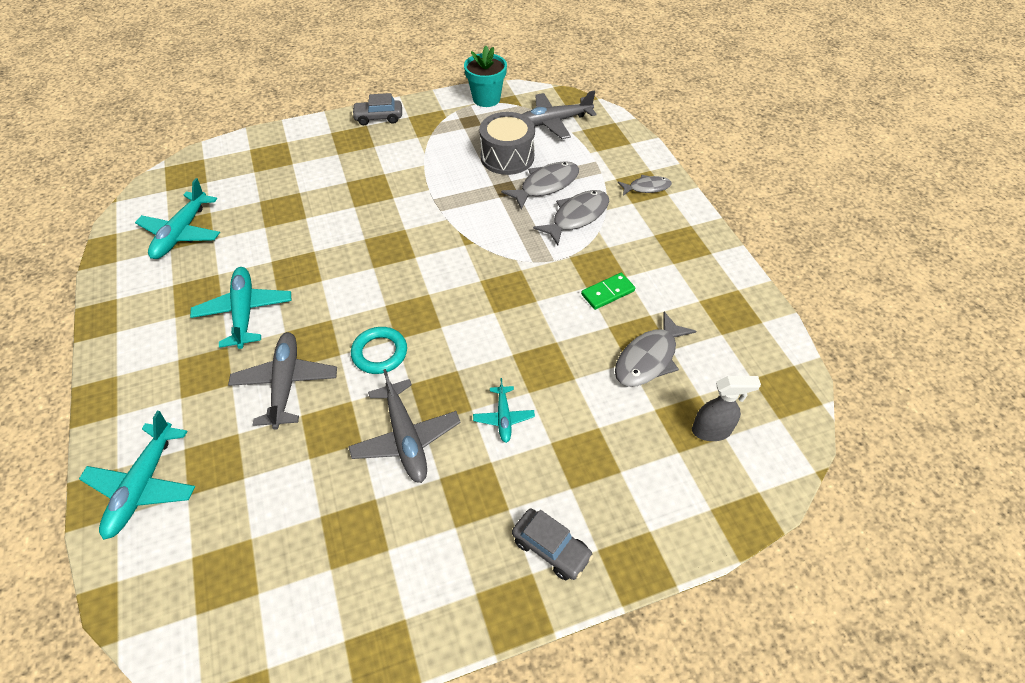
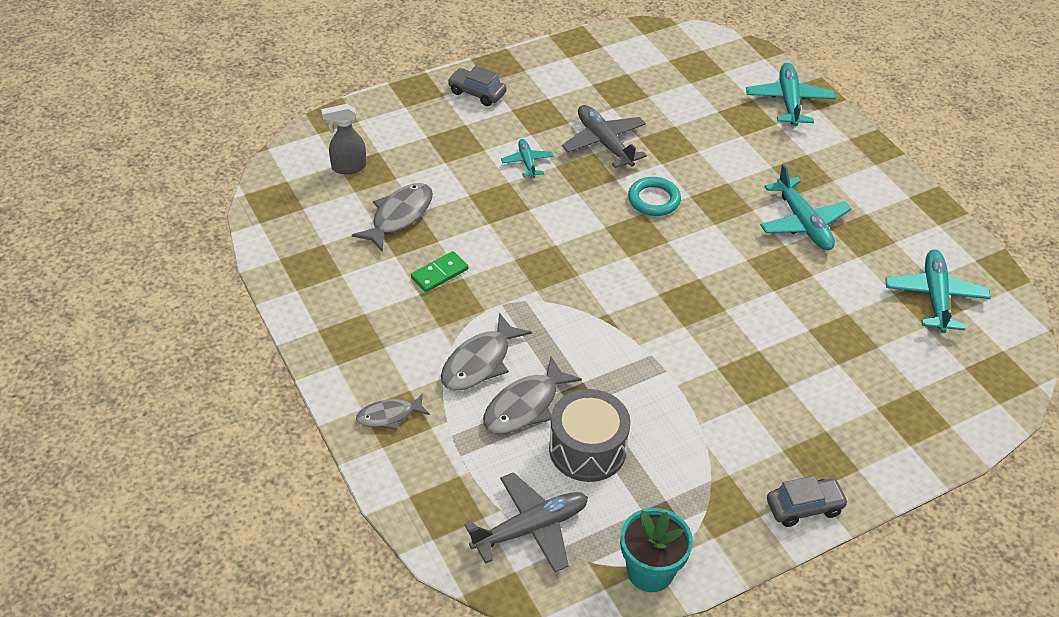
camera: 170 degrees right, 5 degrees down
(286, 383) = (724, 170): grey plane -> none

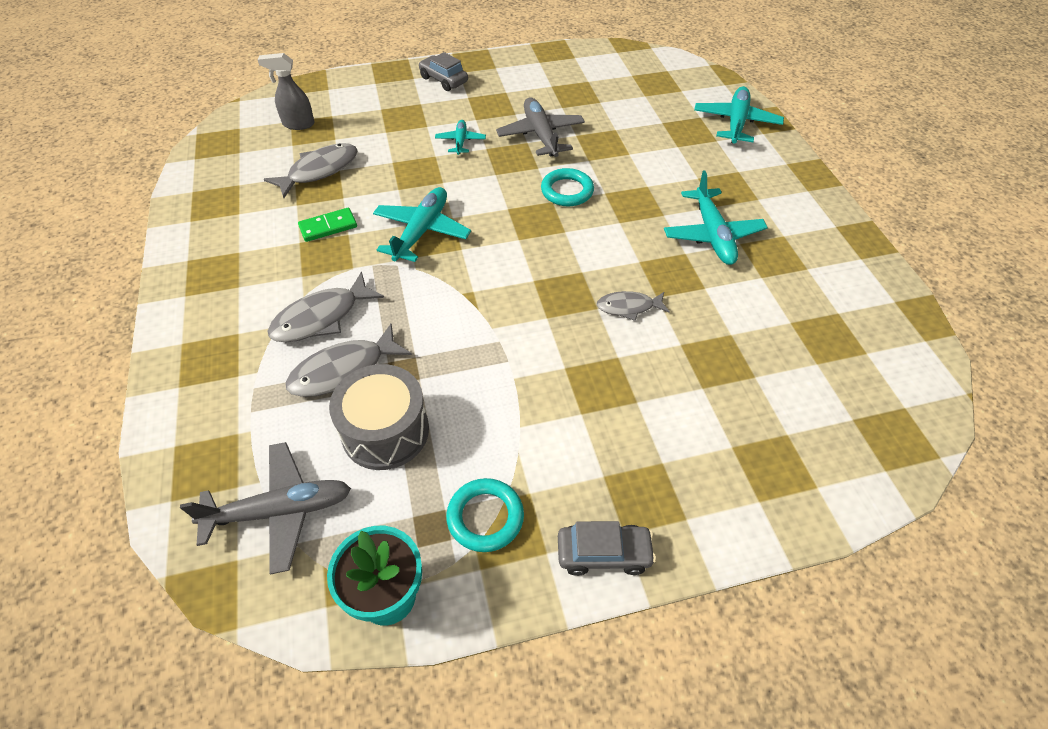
camera: 15 degrees right, 5 degrees up
(389, 416) = (203, 355): grey fish -> grey fish (628, 307)
(701, 499) = (485, 517): none -> turquoise ring
(935, 297) = (837, 333): turquoise plane -> turquoise plane (422, 231)

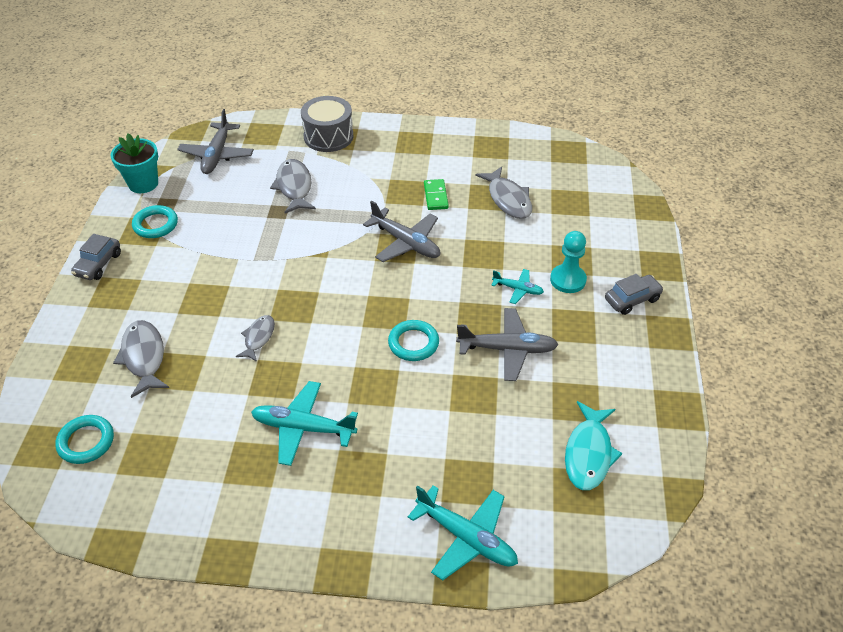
camera: 110 degrees right, 5 degrees down
(298, 124) = (581, 195): grey spray bottle -> none
(321, 317) = (345, 183): grey fish -> grey fish (144, 357)
(385, 431) = (238, 197): grey drum -> grey drum (328, 136)
(422, 231) = (406, 243): turquoise plane -> grey plane
(434, 115) = (568, 280): none -> turquoise pawn
(621, 82) = (588, 453): none -> turquoise fish
(859, 399) = (86, 442): none -> turquoise ring

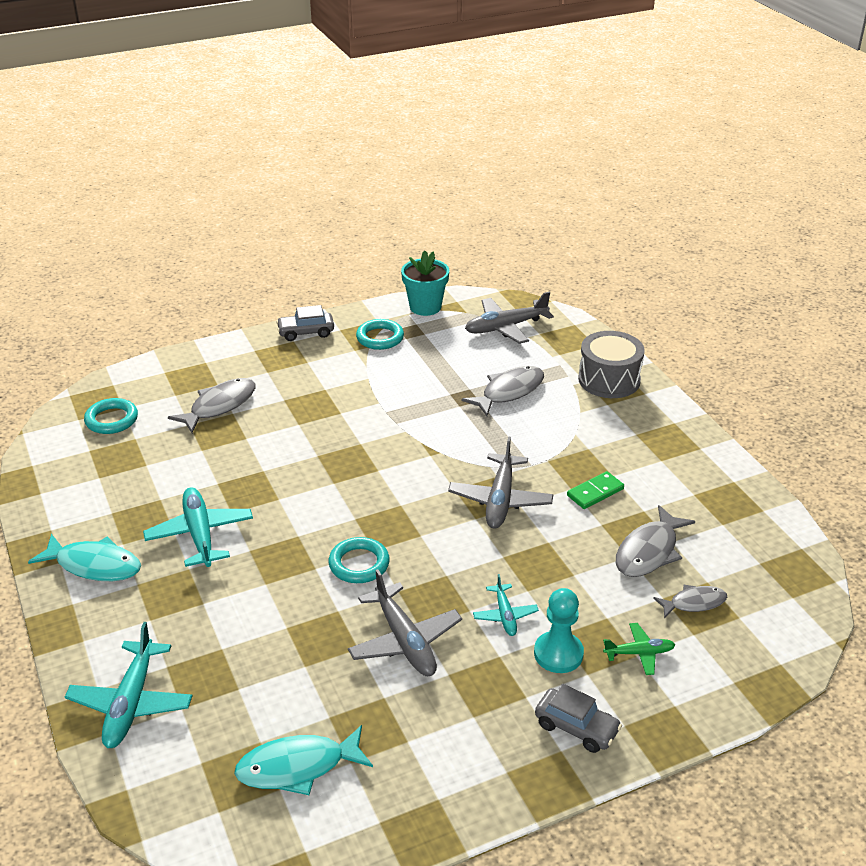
camera: 60 degrees right, 10 degrees down
(258, 338) = (289, 459): grey fish -> grey fish (694, 603)
(283, 516) = (94, 565): none -> turquoise fish
(590, 245) = (639, 653): none -> green plane

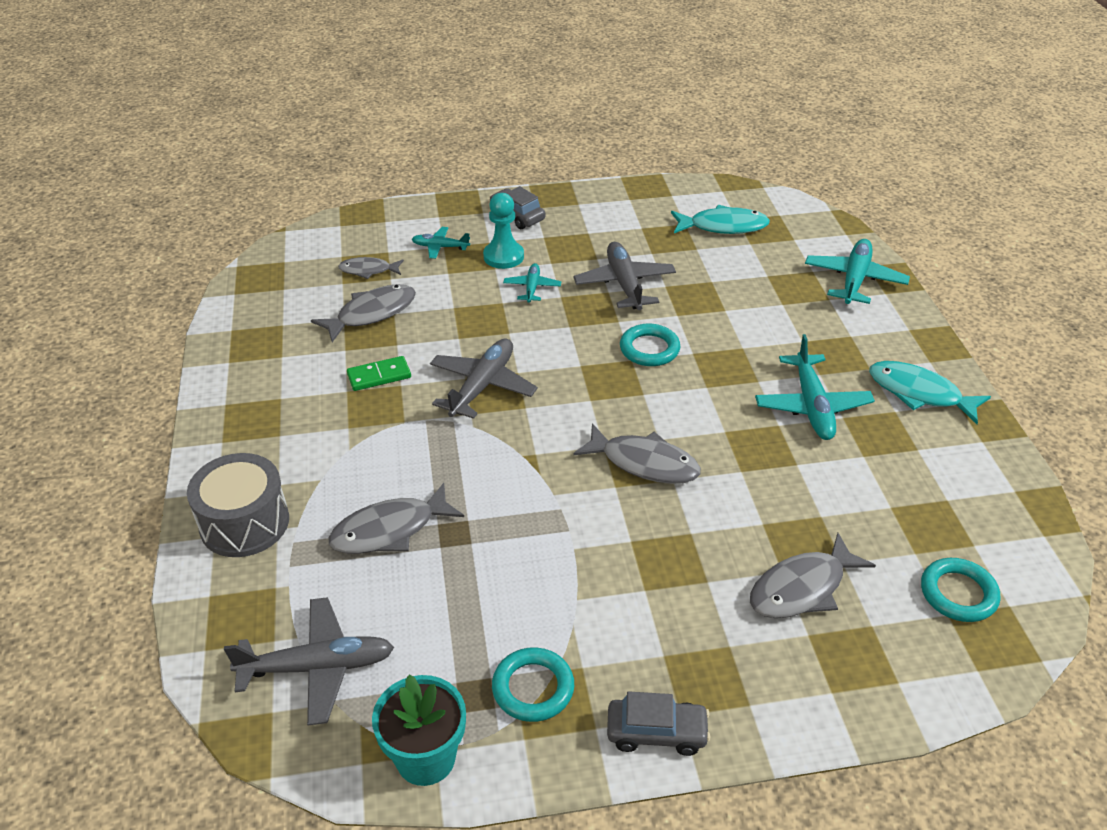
camera: 165 degrees left, 5 degrees up
(342, 463) = (644, 463): none -> grey fish
(639, 653) = (440, 247): green plane -> turquoise plane

